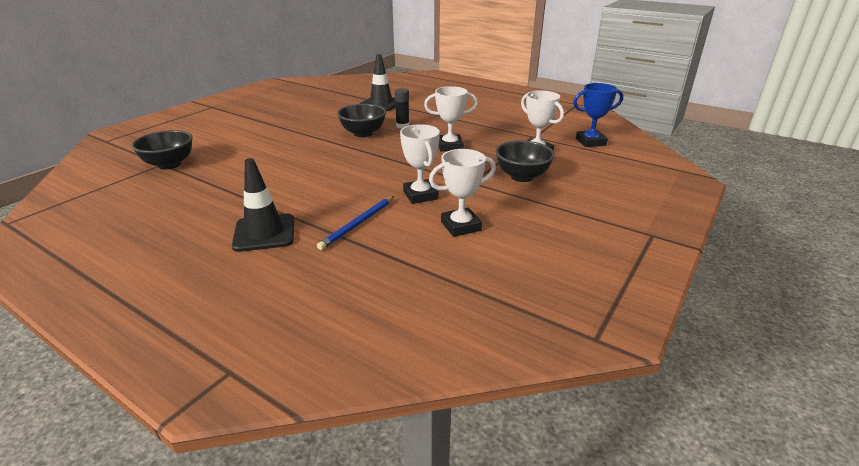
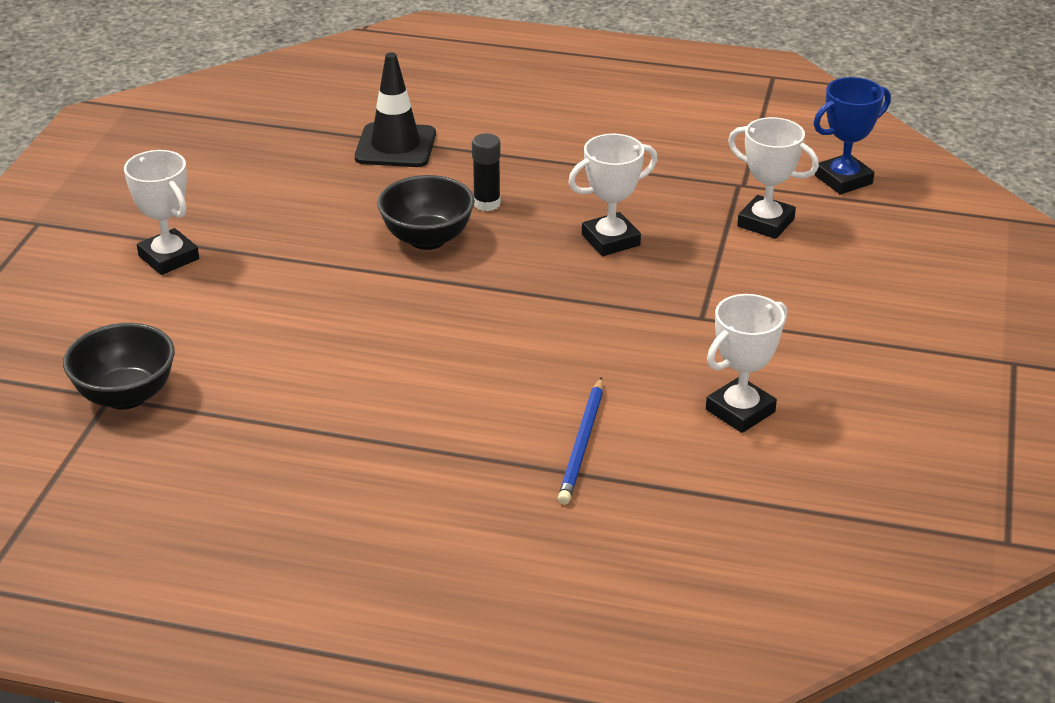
camera: 20 degrees left, 5 degrees up
(264, 233) = (449, 496): black traffic cone -> none
(420, 195) = (637, 364): white trophy -> white trophy (168, 257)
(522, 176) = (774, 287): black bowl -> none

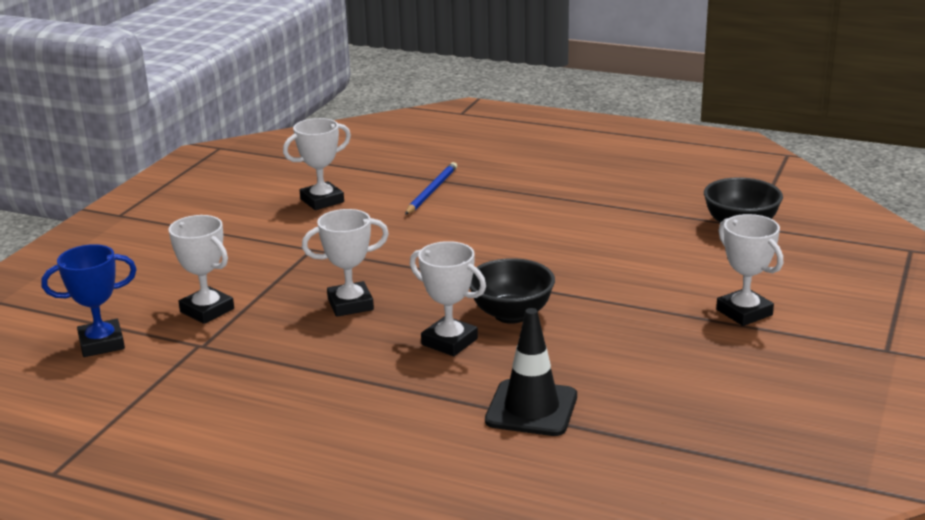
camera: 170 degrees left, 10 degrees down
(487, 203) = (449, 342): black glue stick -> white trophy

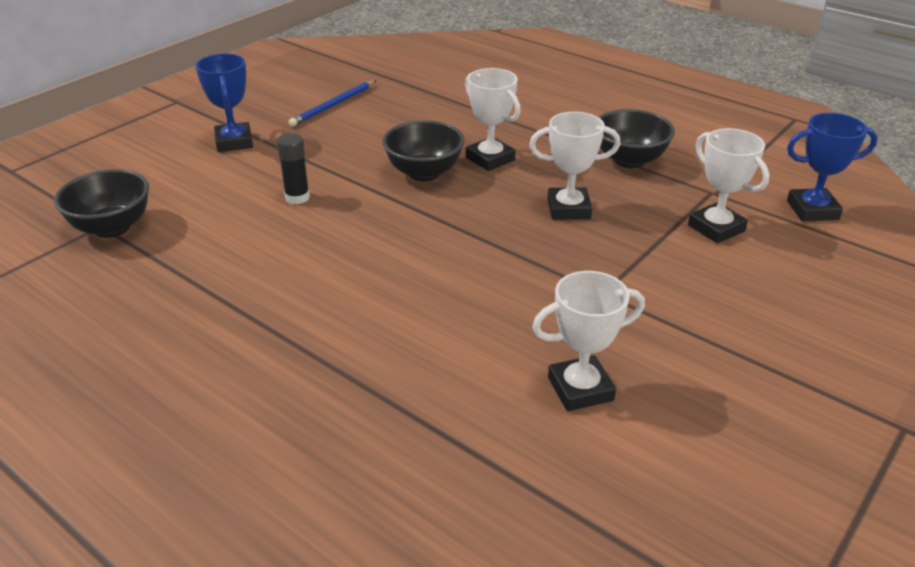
camera: 165 degrees left, 10 degrees up
(290, 367) = (629, 160): none -> black bowl
(432, 191) = (412, 374): blue pencil -> blue pencil (333, 105)
(531, 408) = (455, 105): black traffic cone -> none
(614, 272) = (297, 197): none -> black glue stick
(744, 312) = (234, 142): white trophy -> blue trophy

